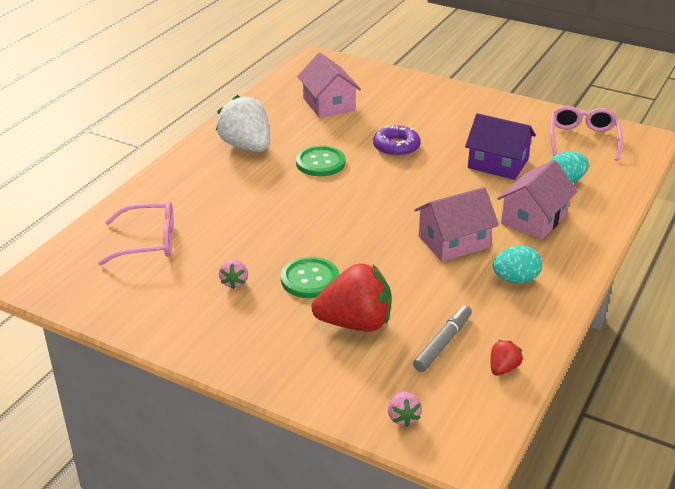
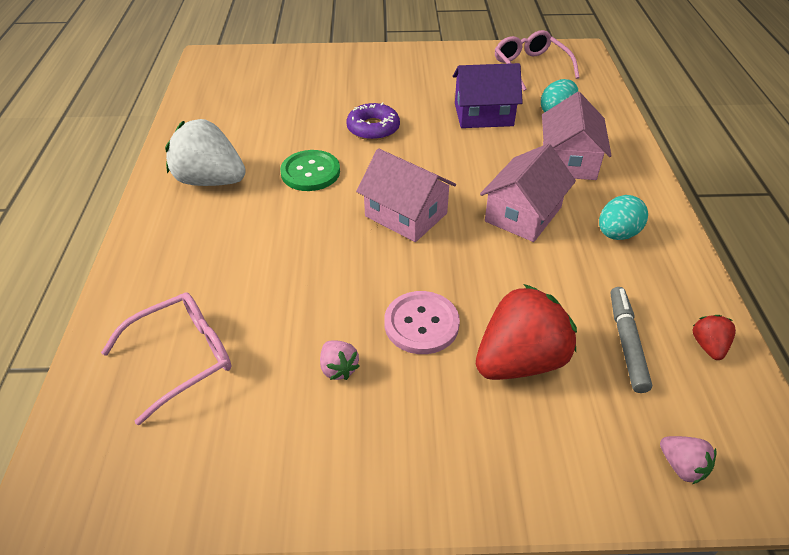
camera: 30 degrees left, 10 degrees up
(310, 279) = (421, 324): green button -> pink button
(328, 104) = (263, 103): pink house -> pink house (406, 215)

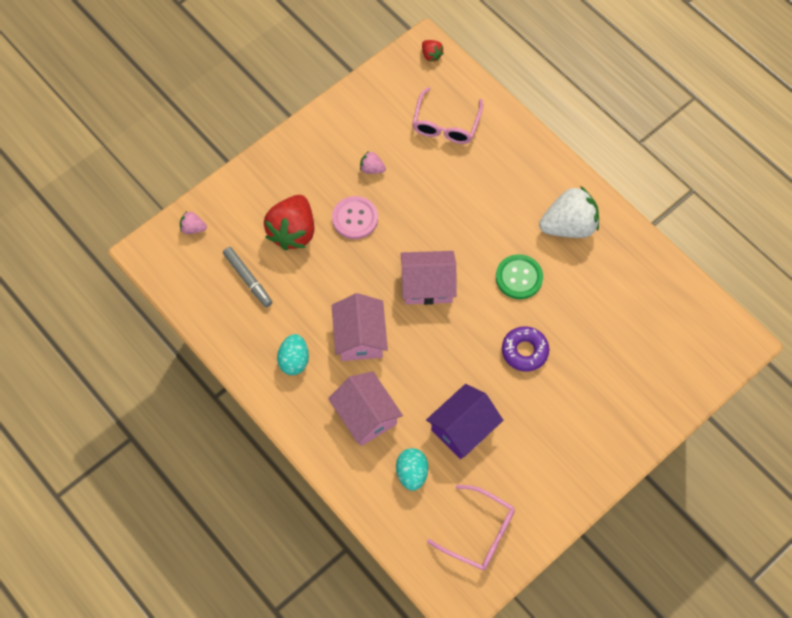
camera: 140 degrees right, 20 degrees up
(708, 346) = (207, 306): red strawberry -> red strawberry (431, 55)

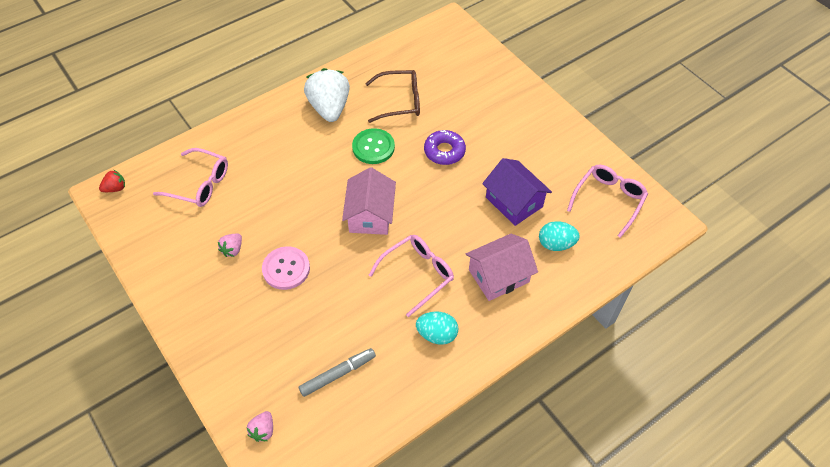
camera: 85 degrees left, 10 degrees down
(293, 232) = (289, 327): red strawberry -> none
(360, 337) = (417, 274): pink house -> pink glasses
(592, 297) = (400, 101): none -> brown glasses

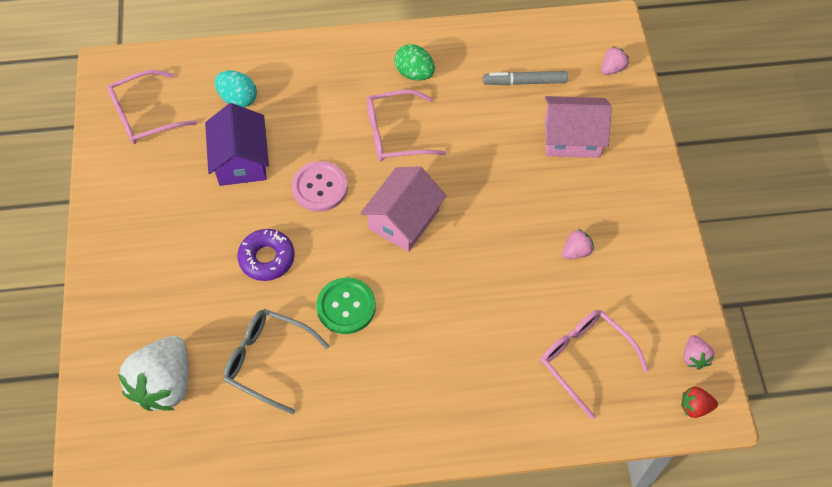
camera: 150 degrees left, 5 degrees up
(122, 217) = (694, 357): none -> pink strawberry
(286, 269) = (527, 202): pink button -> pink button (320, 187)
(329, 108) = (365, 398): white strawberry -> white strawberry (164, 384)
(400, 101) = (268, 361): brown glasses -> grey glasses
(437, 334) = (414, 73): turquoise egg -> green egg
(498, 276) = (318, 96): pink house -> pink house (572, 138)

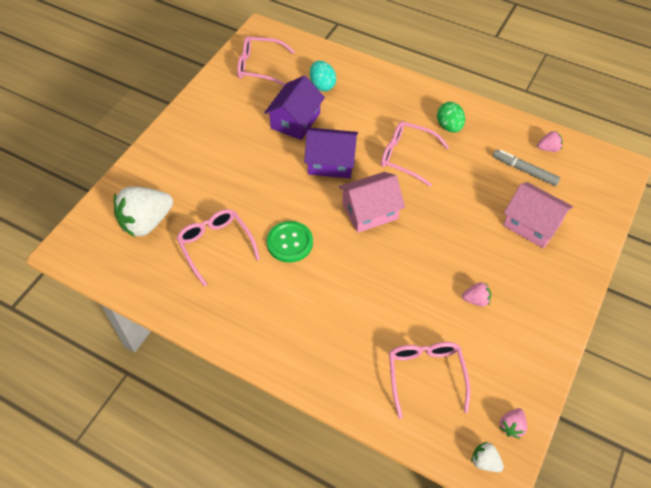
camera: 35 degrees right, 5 degrees down
(267, 258) = (264, 186): purple donut -> none
(268, 361) = (216, 246): grey glasses -> pink glasses
(320, 187) = (331, 162): pink button -> purple house
(612, 68) = (599, 195): pink strawberry -> pink strawberry (548, 148)
(695, 407) = (485, 461): red strawberry -> white strawberry

